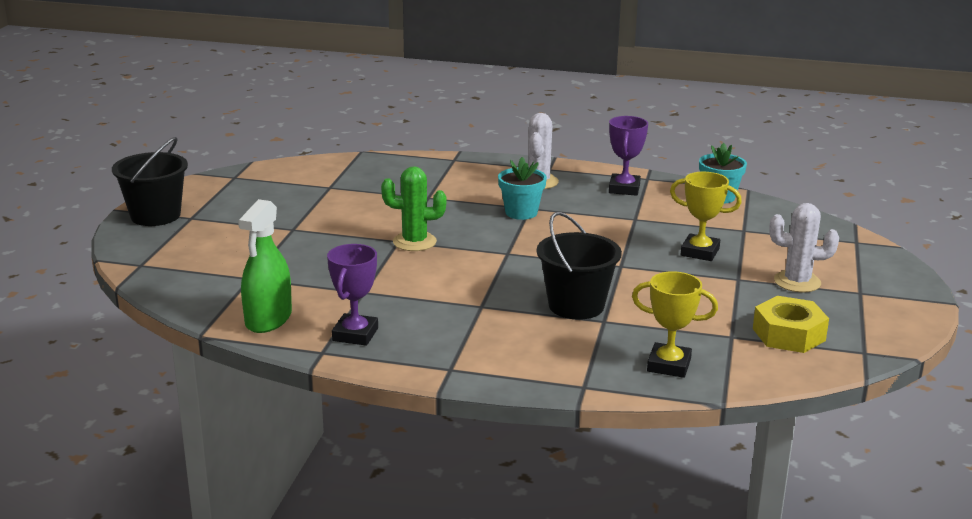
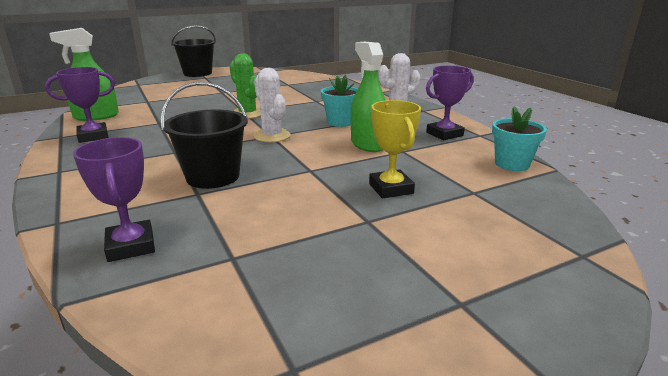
camera: 50 degrees right, 0 degrees up
(598, 224) = (368, 144): none -> green spray bottle
(669, 365) = (131, 246): yellow trophy -> purple trophy
(788, 334) = (276, 290): yellow nut -> none
(797, 282) = (414, 253): white cactus -> white cactus (272, 136)

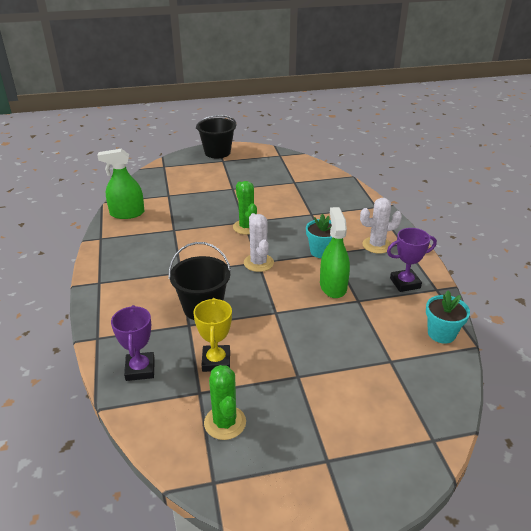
camera: 15 degrees right, 10 degrees up
(93, 136) = (123, 242): purple trophy -> none
(284, 286) = (225, 423): none -> green cactus
(391, 189) = (328, 345): yellow trophy -> yellow trophy (216, 361)

